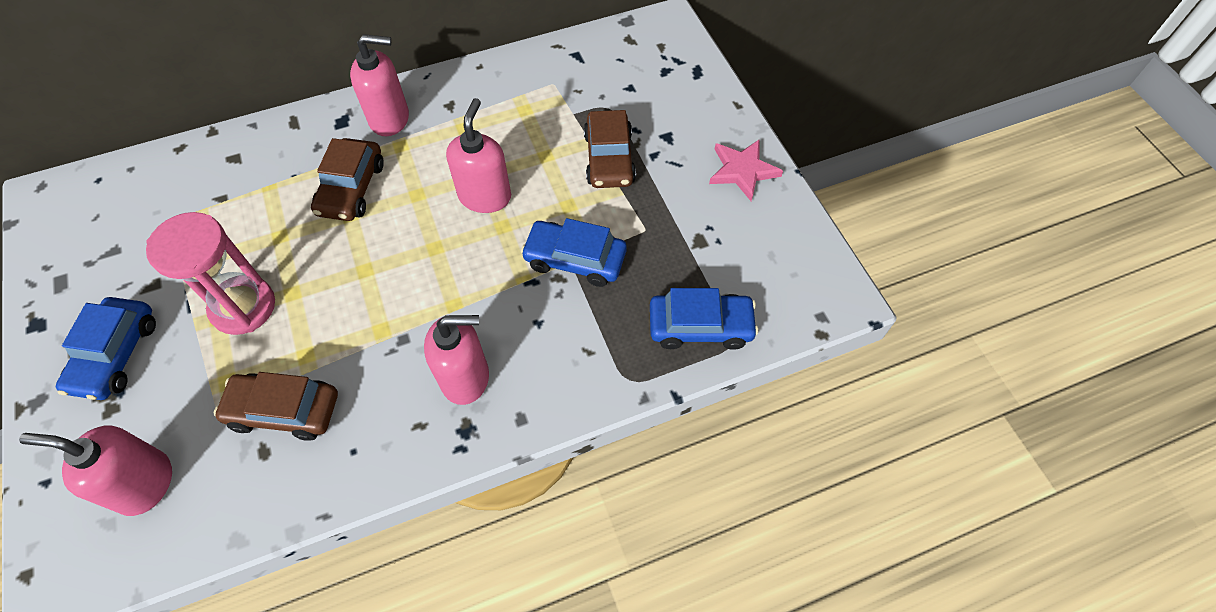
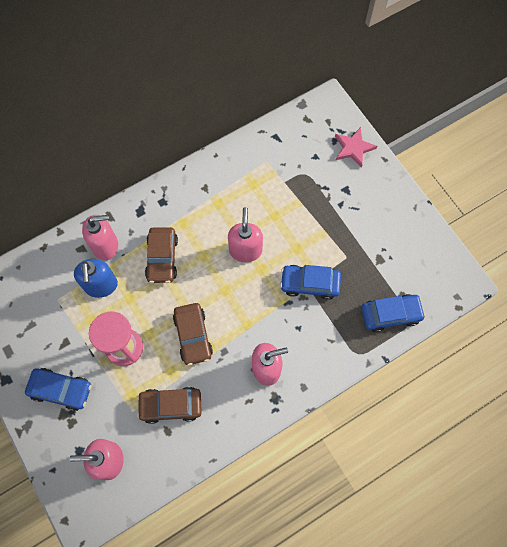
camera: 10 degrees left, 10 degrees up
(116, 355) = (61, 390): blue car -> blue car turned 75 degrees counterclockwise
(243, 212) = (101, 285): none -> blue soap dispenser
(390, 119) = (170, 204): pink soap dispenser -> pink soap dispenser (106, 246)
(609, 158) = (314, 211): brown car -> brown car (193, 336)
(742, 171) = (396, 207): pink star -> pink star (353, 148)

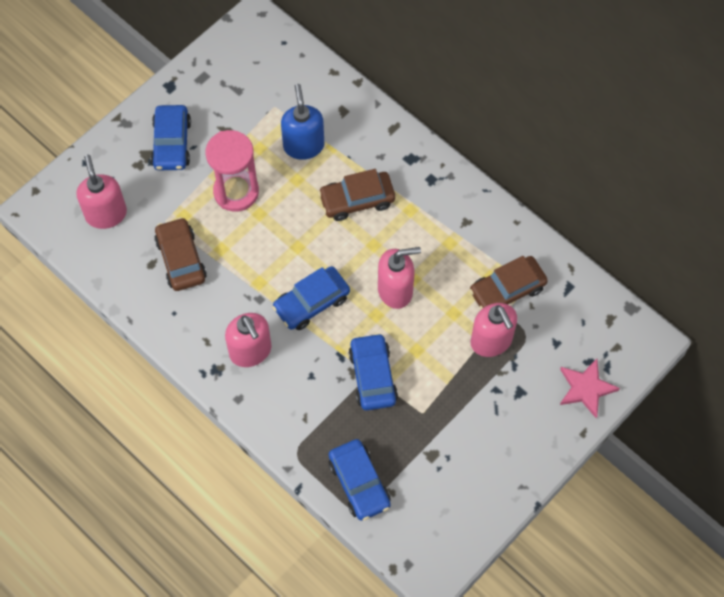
camera: 75 degrees right, 5 degrees down
(101, 285) = (303, 145): blue soap dispenser -> blue soap dispenser turned 105 degrees clockwise
(106, 246) = (354, 135): pink soap dispenser -> pink soap dispenser (491, 341)
(193, 336) = (269, 260): brown car -> brown car (507, 290)
(238, 313) = (311, 303): none -> blue car

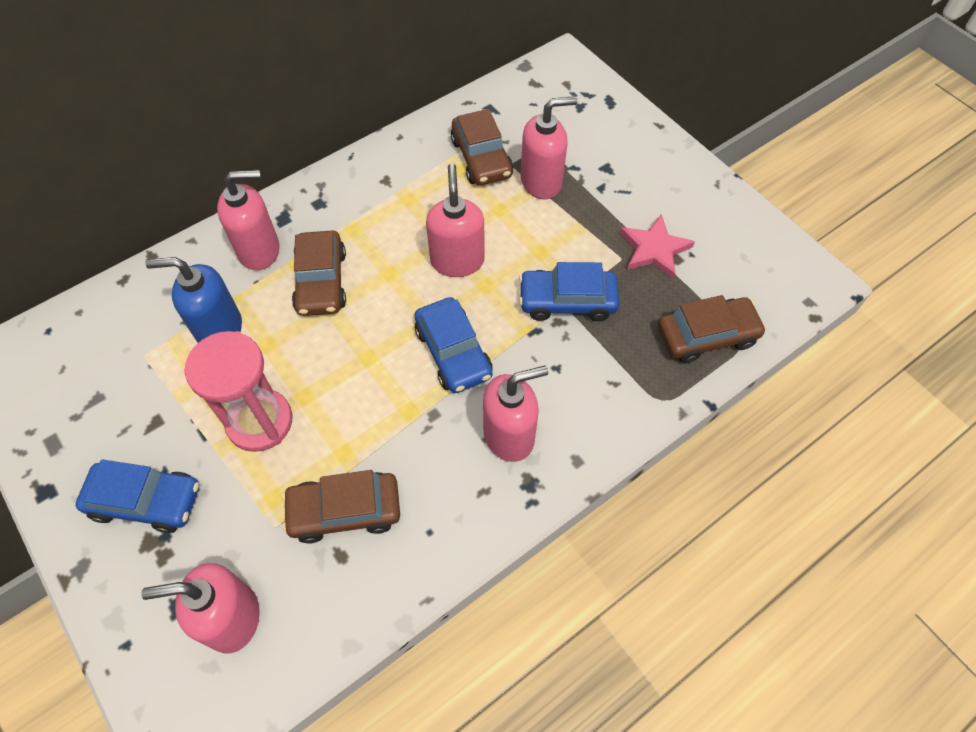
camera: 80 degrees left, 5 degrees down
(359, 483) = (706, 336): blue car -> brown car
(377, 151) = (259, 250): none -> pink soap dispenser
(586, 388) = (609, 114): pink star -> pink star (654, 249)

